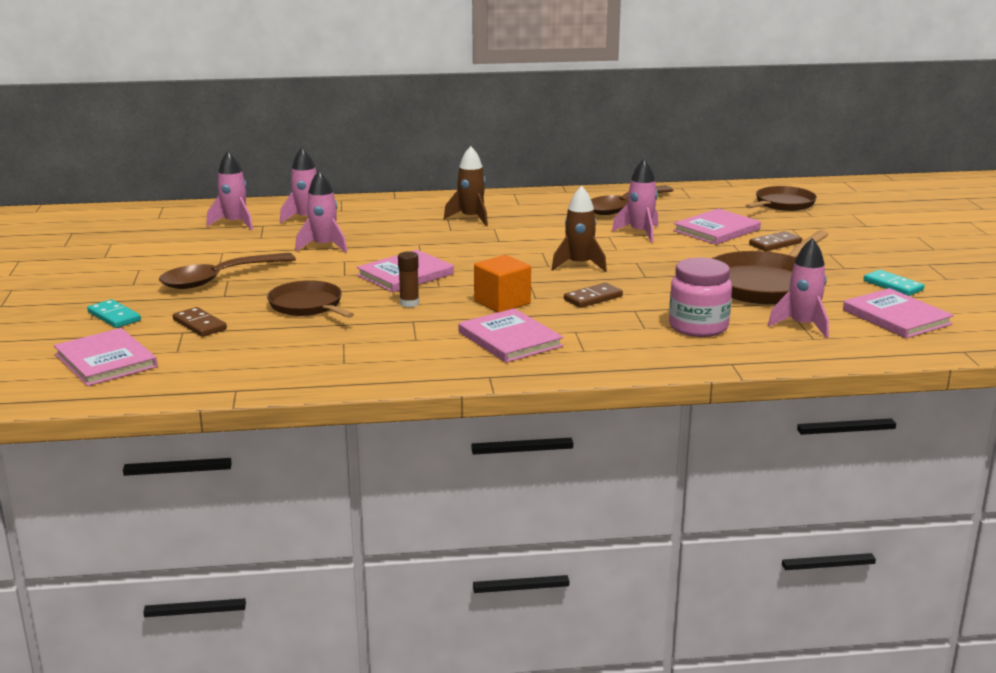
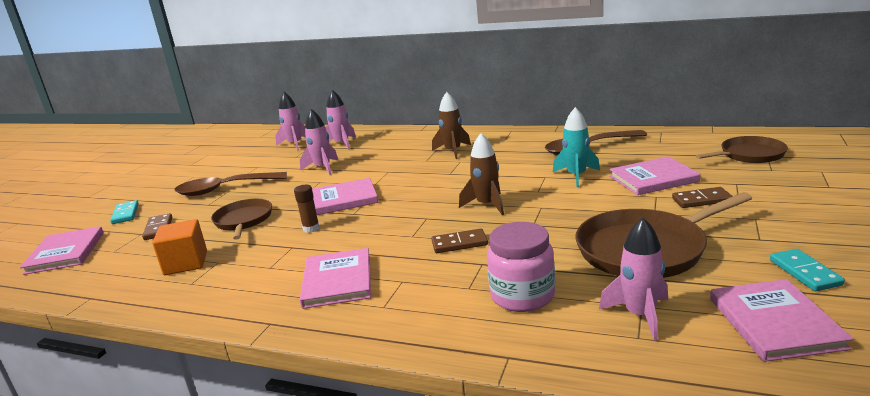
camera: 30 degrees right, 0 degrees up
(502, 302) = (379, 237): orange cube -> orange cube (186, 263)
(640, 233) = (576, 176): pink rocket -> turquoise rocket

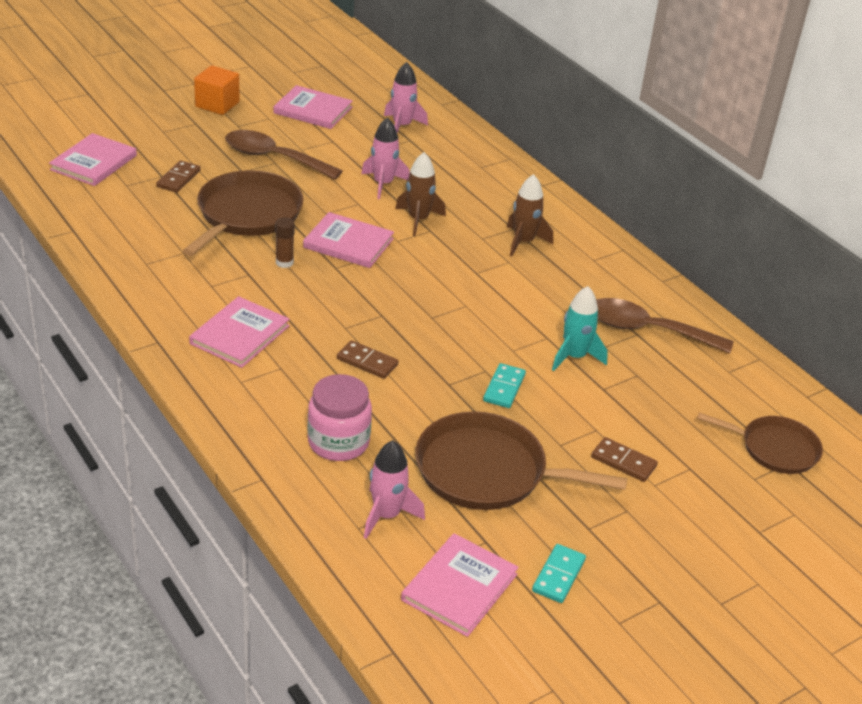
camera: 30 degrees right, 15 degrees up
(125, 214) = (171, 139): turquoise domino -> turquoise domino (504, 388)
(186, 263) = (161, 238): orange cube -> orange cube (217, 104)
(243, 221) = (247, 214): brown pan -> brown pan, size x1.60
(342, 144) = (443, 156): pink rocket -> none
(487, 205) = (447, 335): brown rocket -> brown rocket (418, 220)
(653, 179) = (631, 410): pink book -> pink book (313, 110)

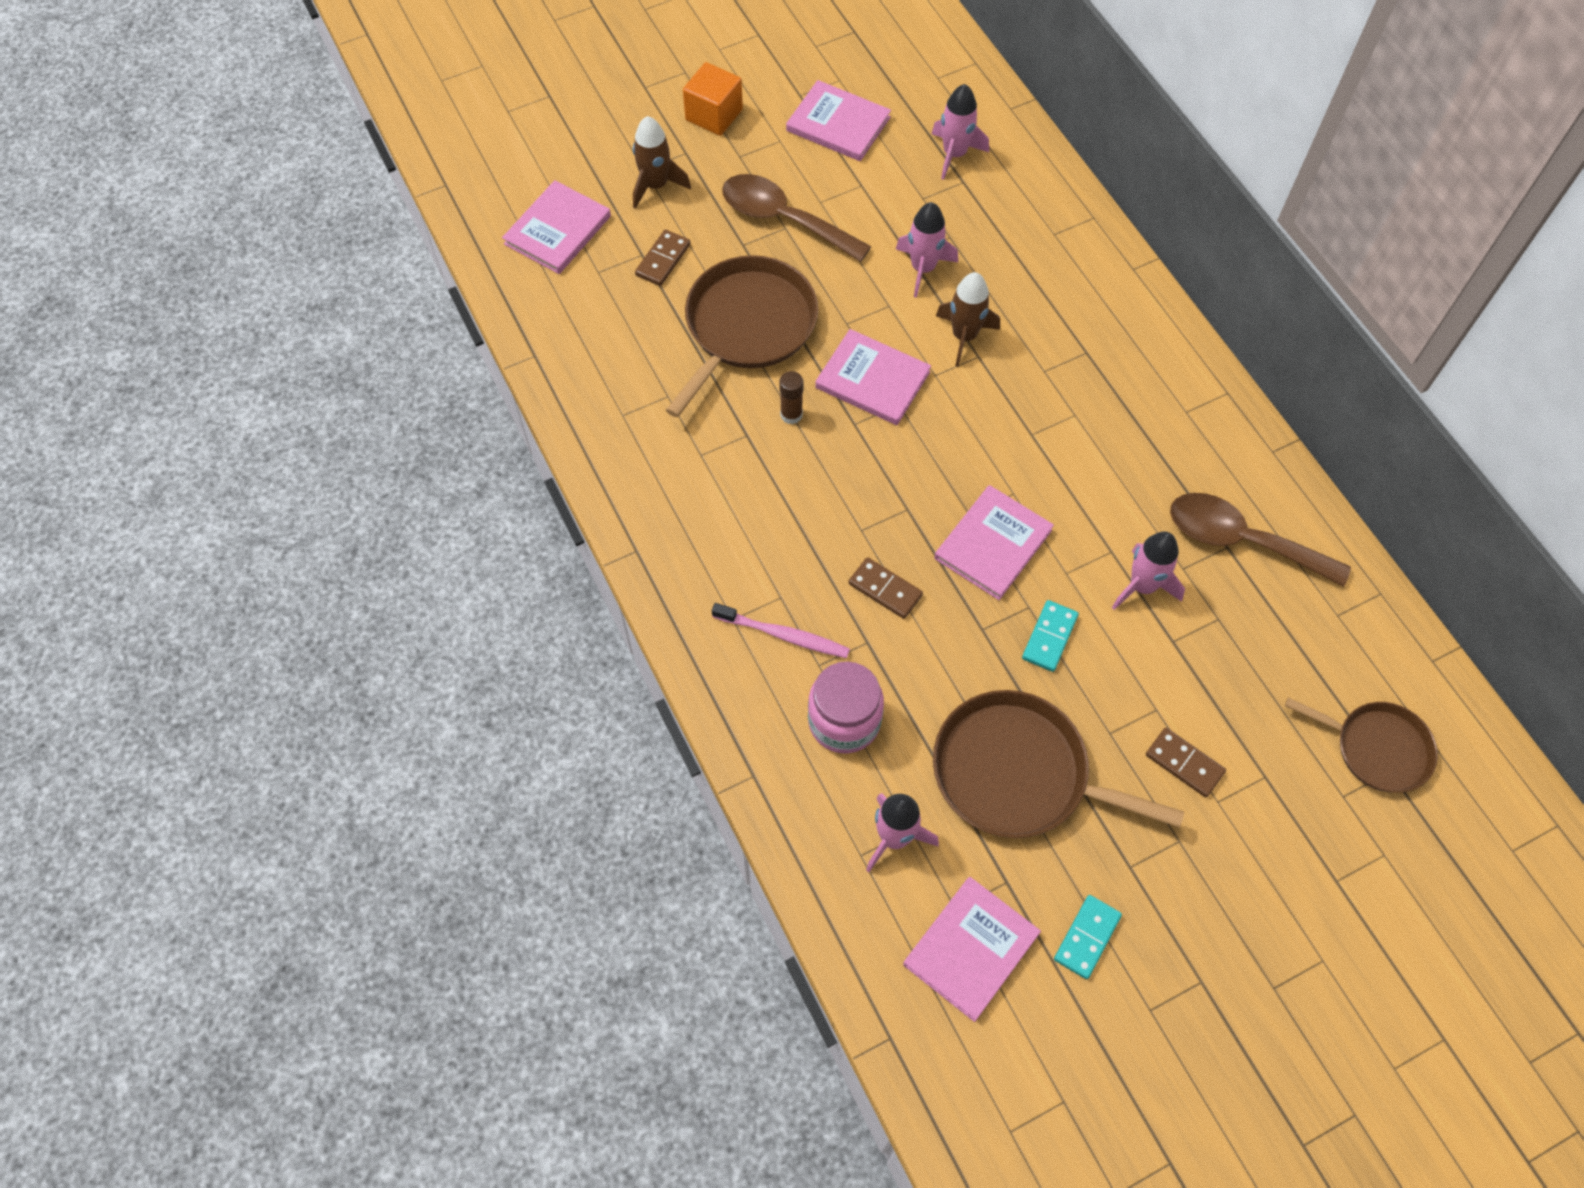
camera: 10 degrees right, 25 degrees up
(240, 335) = (733, 541): pink book -> pink book (993, 544)
(284, 390) = (784, 635): none -> pink toothbrush
(523, 242) = (1097, 378): brown rocket -> brown rocket (656, 185)
(574, 357) = (1142, 586): turquoise rocket -> pink rocket

